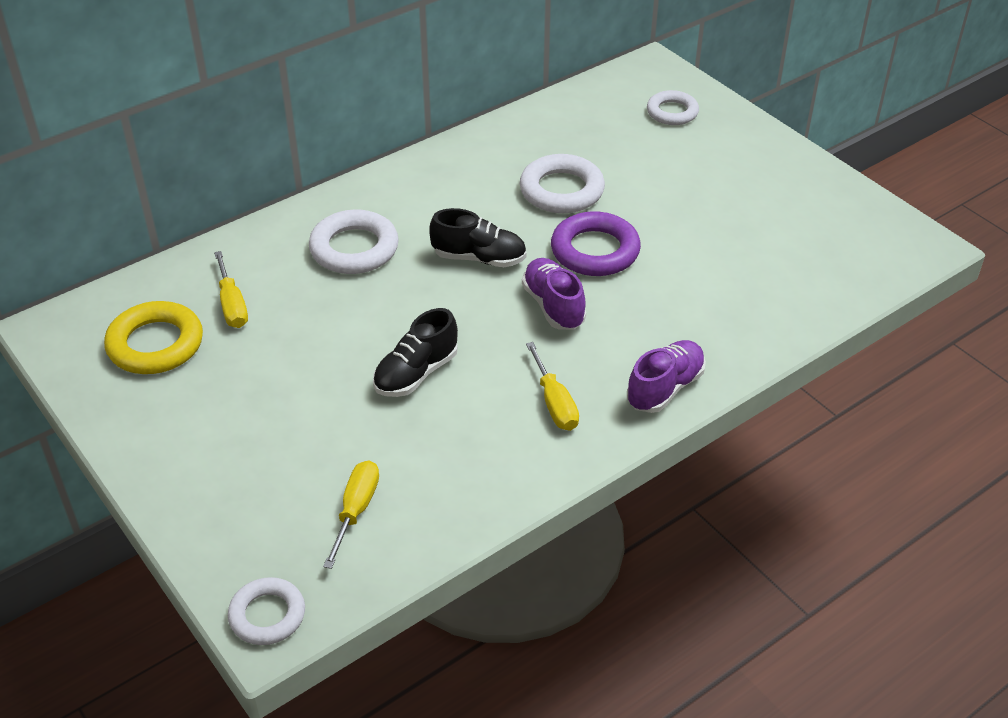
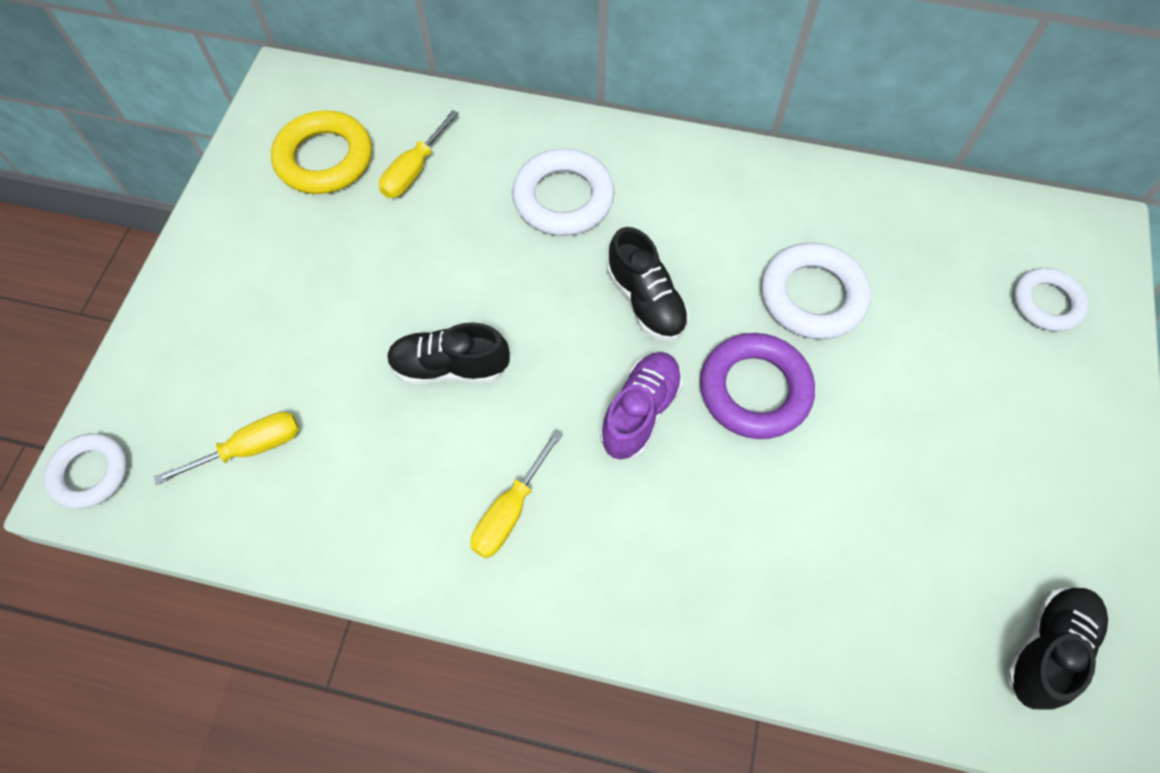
camera: 50 degrees right, 20 degrees up
(665, 388) = (616, 600): purple shoe -> none
(860, 242) = (1046, 649): none -> black shoe

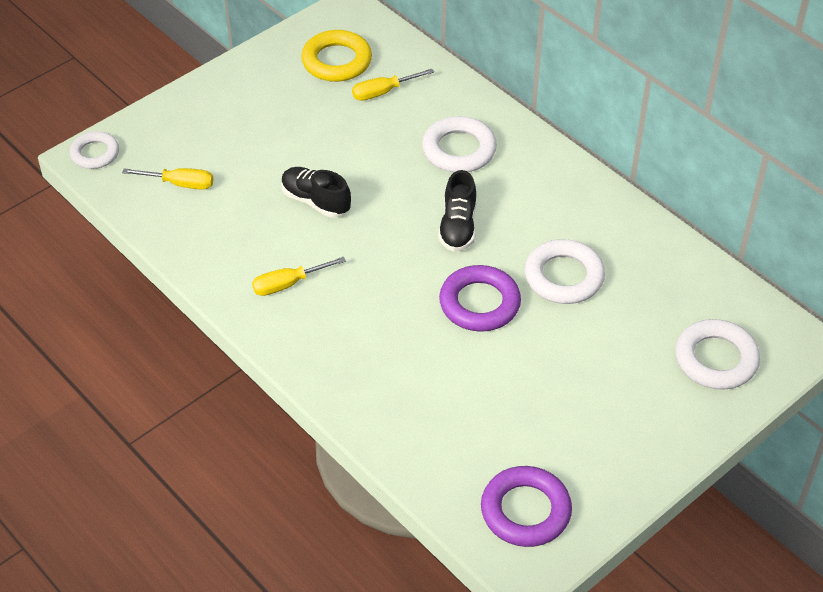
camera: 35 degrees right, 15 degrees down
(640, 412) = (402, 278): purple shoe -> none
(1046, 303) = (716, 359): white ring -> white ring, size x1.52
(1046, 649) = (525, 511): black shoe -> purple ring

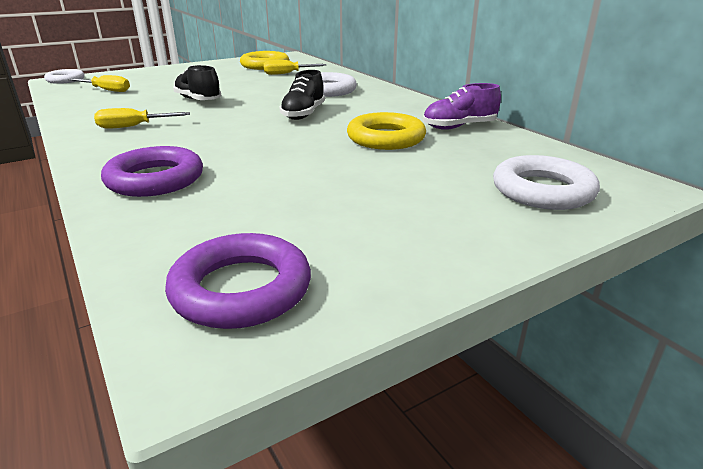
camera: 10 degrees right, 20 degrees down
(479, 303) = (296, 145): purple ring -> purple ring (155, 179)
(564, 277) = (386, 138): white ring -> yellow ring
(633, 239) = (459, 127): none -> purple shoe

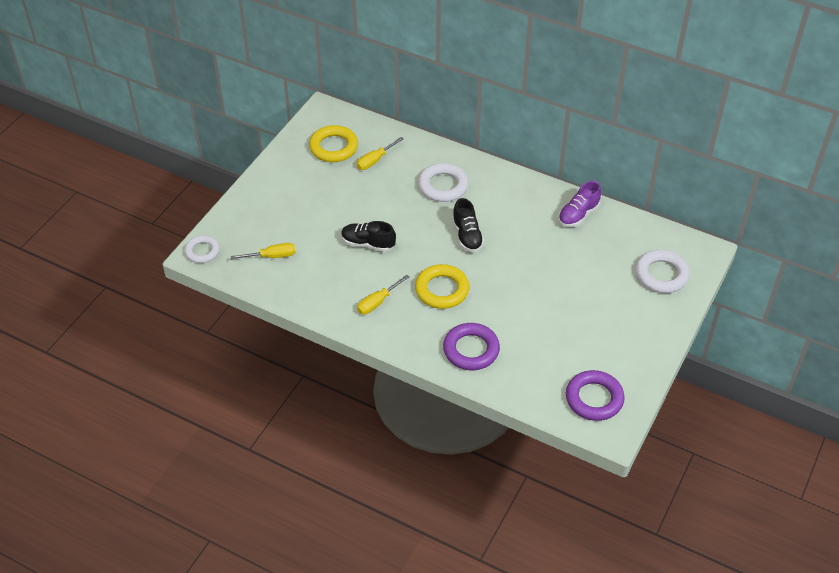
camera: 30 degrees left, 20 degrees up
(386, 138) = (547, 249): yellow ring -> yellow ring (442, 290)

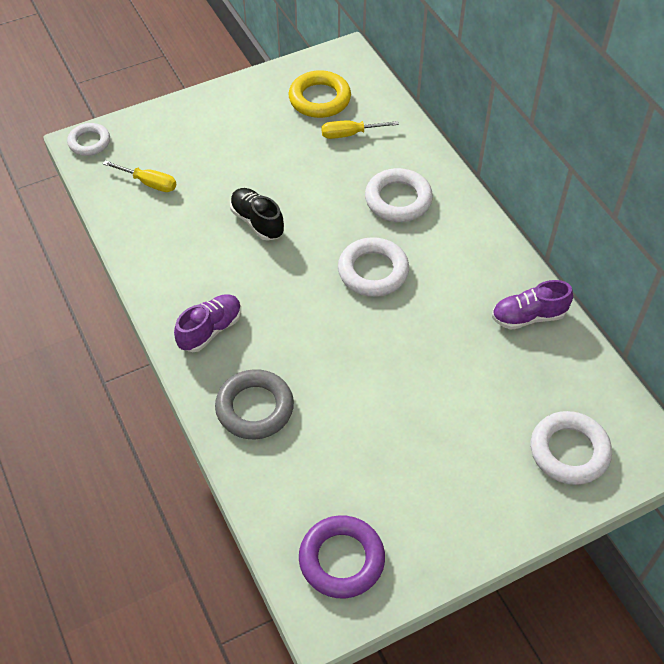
camera: 35 degrees right, 5 degrees up
(378, 302) = (207, 293): yellow screwdriver -> none
(401, 322) = (210, 330): none -> purple shoe
(442, 290) = (287, 318): yellow ring -> none
(467, 236) = (373, 271): black shoe -> white ring
(471, 350) = (254, 408): purple ring -> grey ring

